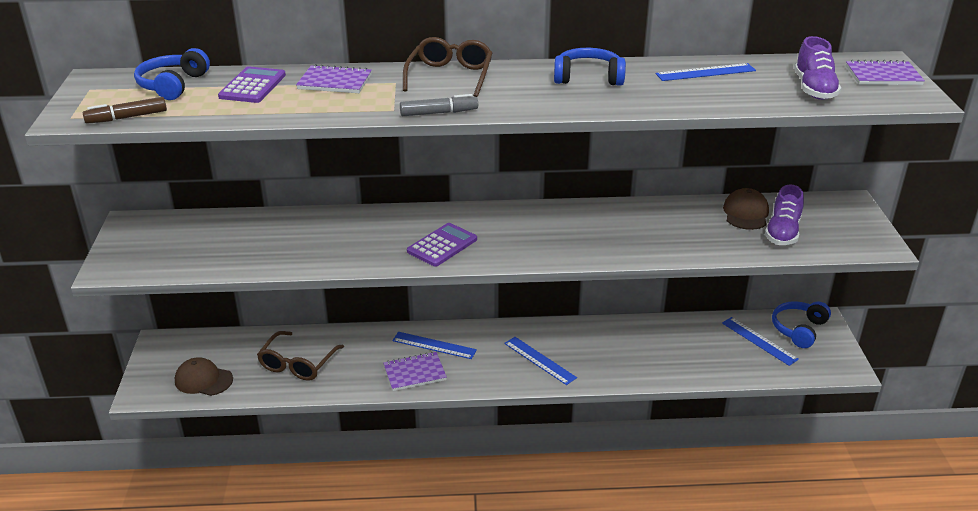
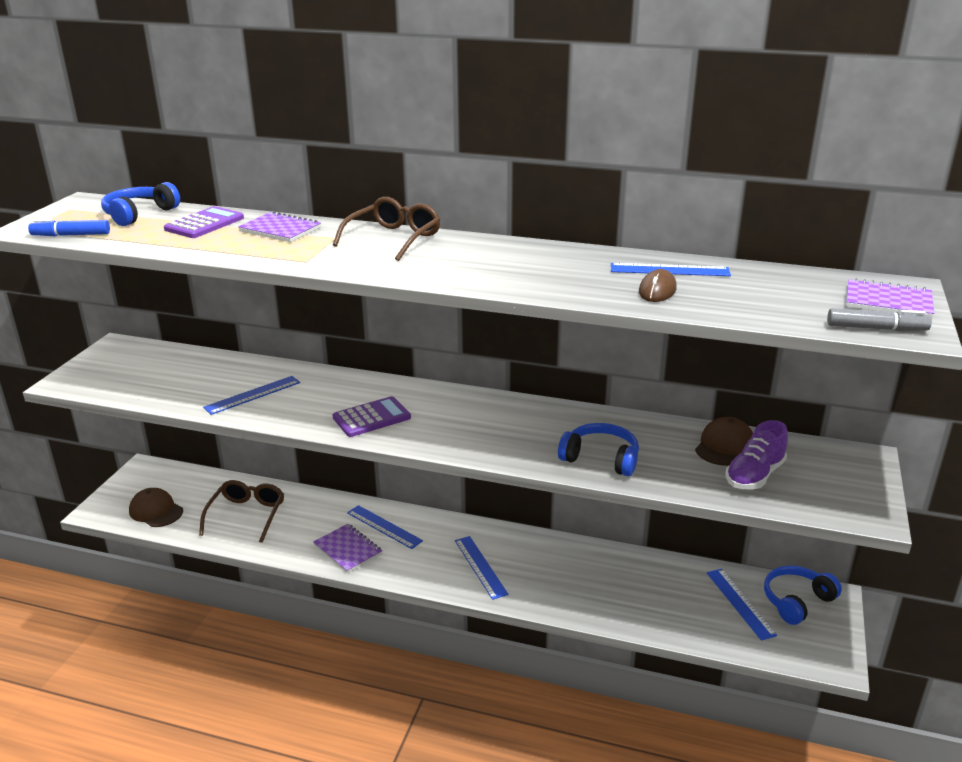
camera: 20 degrees right, 5 degrees down
(127, 117) = (71, 235): brown marker -> blue marker
(298, 364) = (246, 515): brown glasses -> brown glasses turned 150 degrees clockwise
(314, 246) = (253, 395): none -> blue ruler
(414, 373) = (348, 550): purple notebook -> purple notebook turned 45 degrees clockwise
(438, 113) = (346, 270): grey marker -> grey marker (876, 328)
(588, 77) = (533, 258): blue headphones -> blue headphones (601, 458)
(712, 92) = (657, 290): none -> brown mouse
(814, 89) = (784, 304): purple shoe -> none

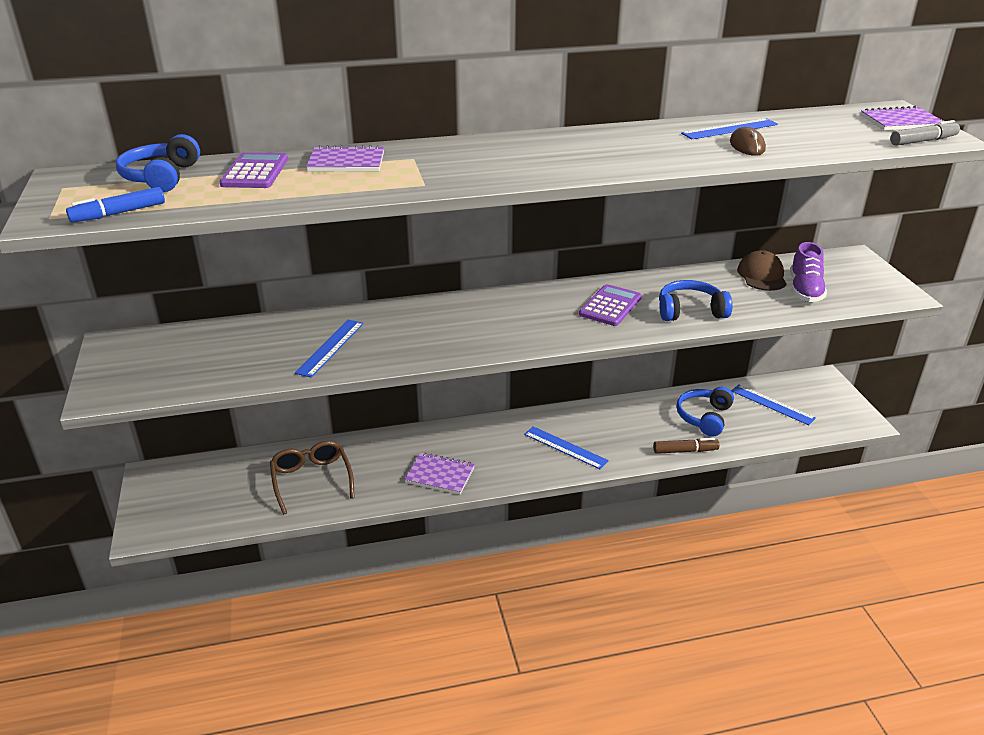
camera: 30 degrees left, 5 degrees up
(156, 511) = (210, 509): brown cap -> none
(371, 418) = (469, 334): purple calculator -> purple calculator (610, 306)
(384, 527) = (452, 444): blue ruler -> none
(393, 239) = (470, 149): brown glasses -> none
(594, 614) = (685, 451): none -> brown marker
(796, 601) = (805, 389): blue headphones -> blue headphones (704, 417)

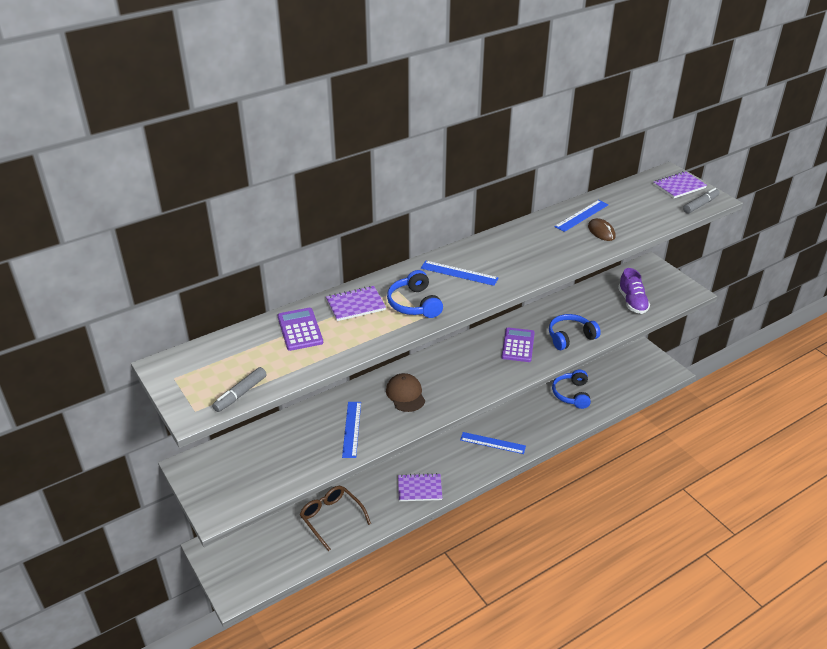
camera: 20 degrees left, 5 degrees up
(119, 213) = (240, 394): blue marker -> grey marker
(161, 177) = (237, 350): blue headphones -> blue headphones (414, 304)
(685, 451) = (571, 424): brown marker -> none
(762, 275) = (600, 295): brown cap -> brown cap (405, 394)
(772, 404) = (610, 372): blue ruler -> blue ruler (459, 273)

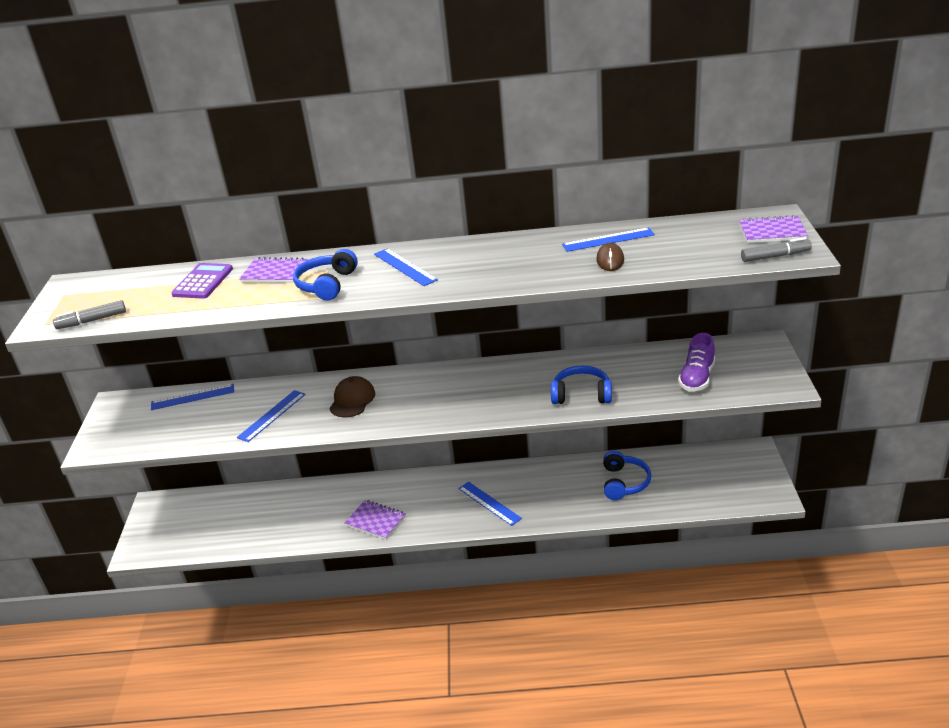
camera: 35 degrees right, 5 degrees down
(260, 436) = (192, 397): none -> blue ruler
(331, 518) = (272, 517): brown glasses -> none
(518, 345) = (514, 386): purple calculator -> none
(571, 394) = (624, 482): blue headphones -> blue headphones turned 150 degrees clockwise

